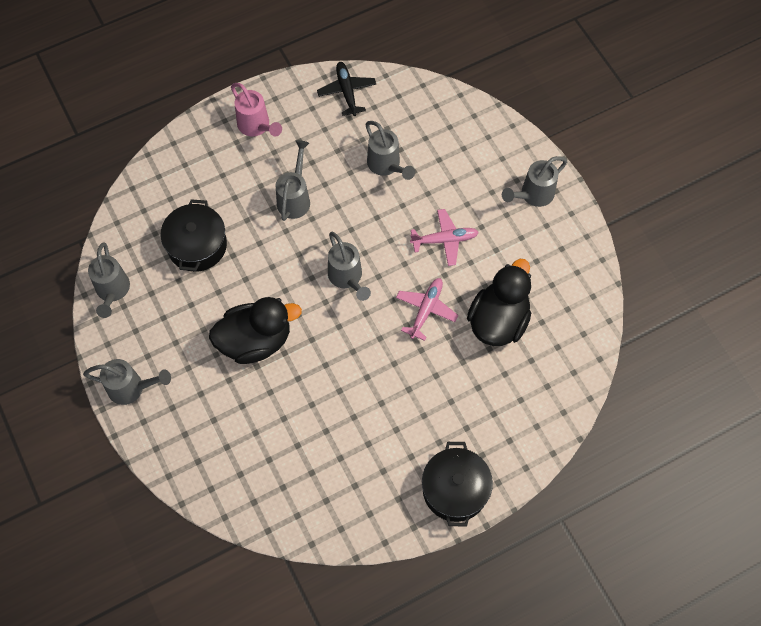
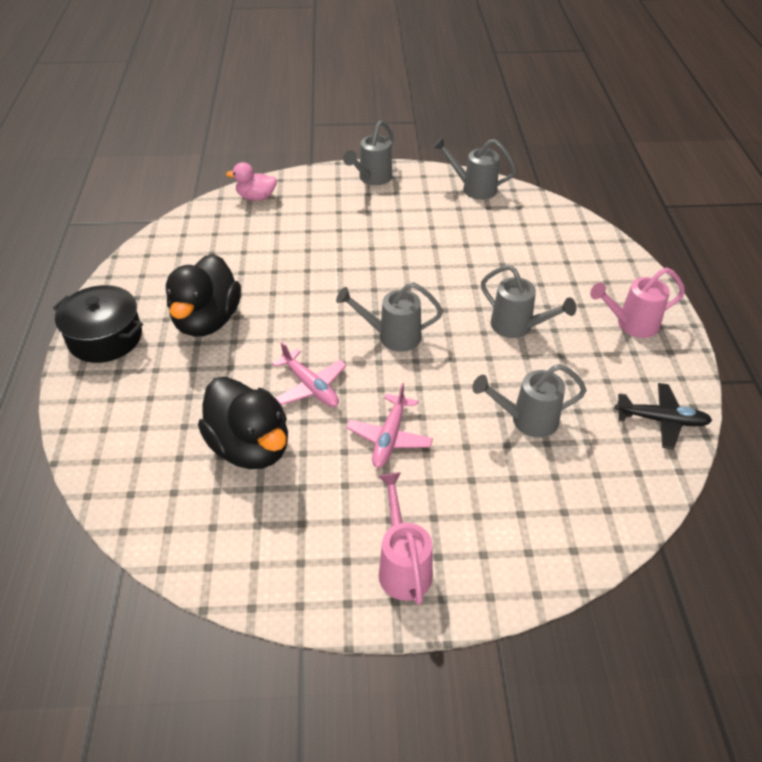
camera: 115 degrees right, 20 degrees down
(197, 245) = (494, 245): black pot -> none
(209, 482) = (256, 197): none -> pink duck
(255, 341) = (366, 255): black duck -> black duck (207, 321)
(533, 195) = (403, 566): grey watering can -> pink watering can

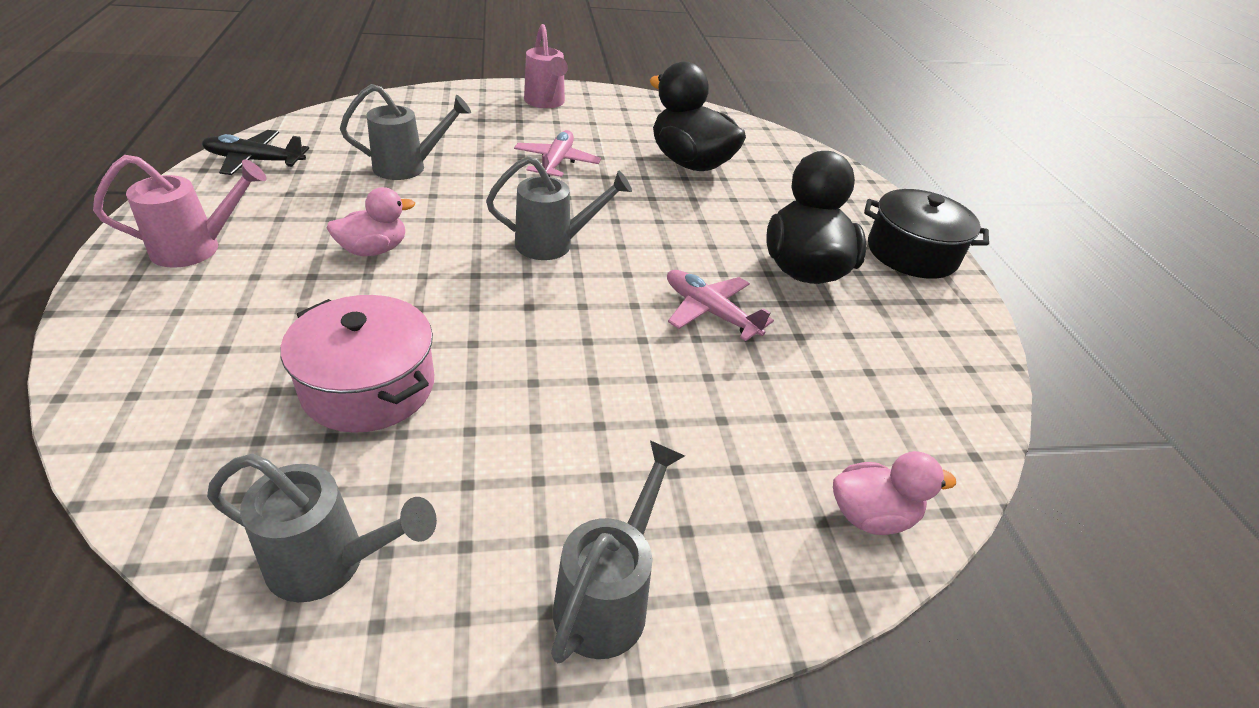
camera: 170 degrees right, 5 degrees down
(310, 386) = (646, 201): pink plane -> pink plane (710, 312)
(484, 244) = (368, 386): none -> pink pot
(518, 327) = (374, 250): grey watering can -> pink duck

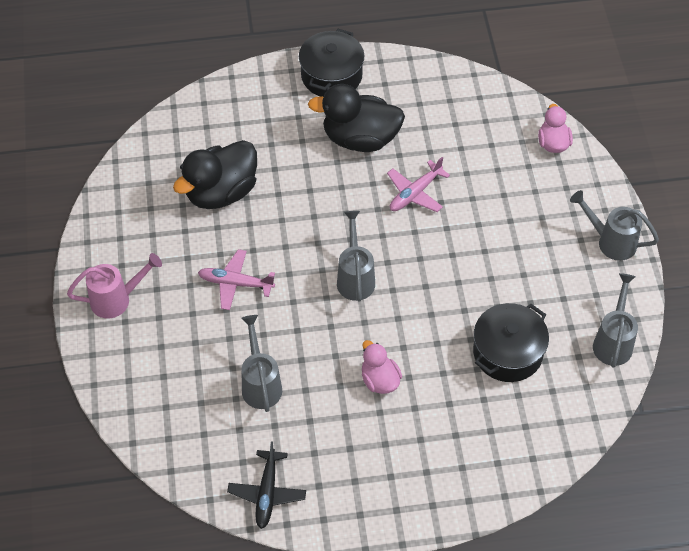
camera: 85 degrees left, 15 degrees up
(197, 248) = (395, 483): pink watering can -> none
(368, 386) = (507, 352): pink pot -> black pot

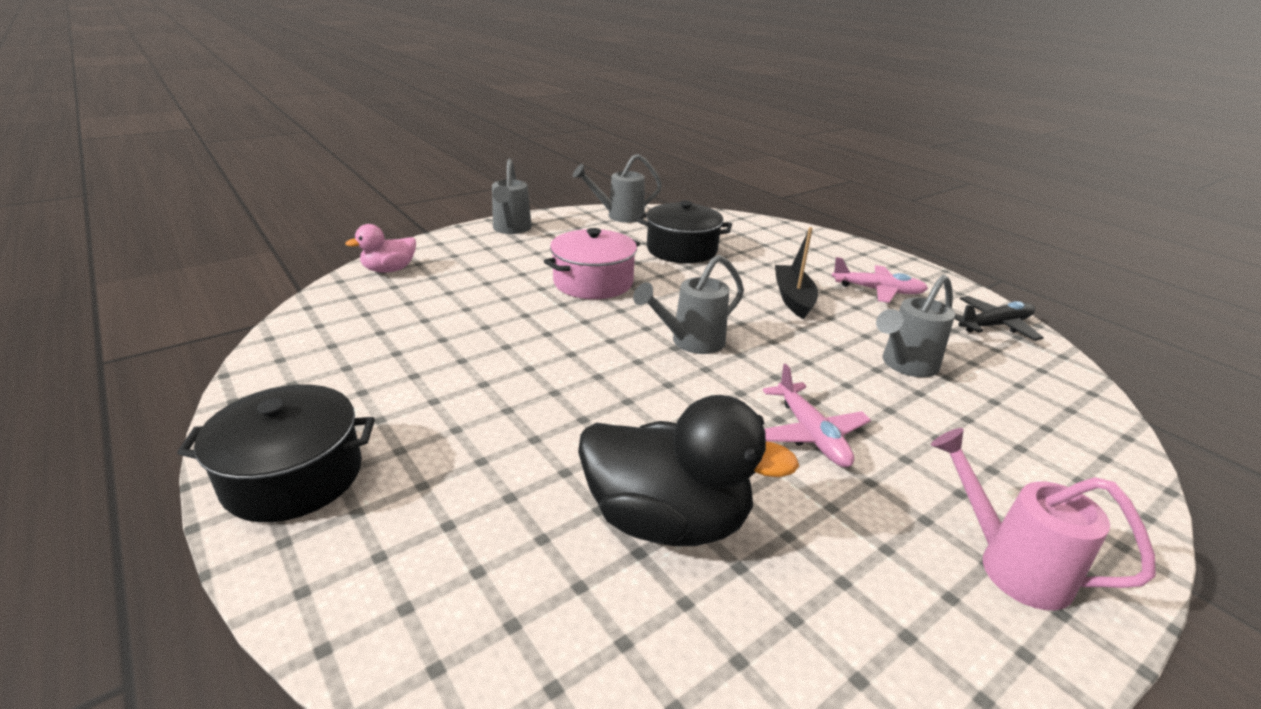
camera: 120 degrees left, 25 degrees down
(360, 139) = (446, 400): black duck -> none
(379, 380) = (793, 298): pink duck -> black boat
(415, 193) = (524, 333): pink plane -> pink plane (877, 290)
(472, 260) = (593, 282): none -> pink pot

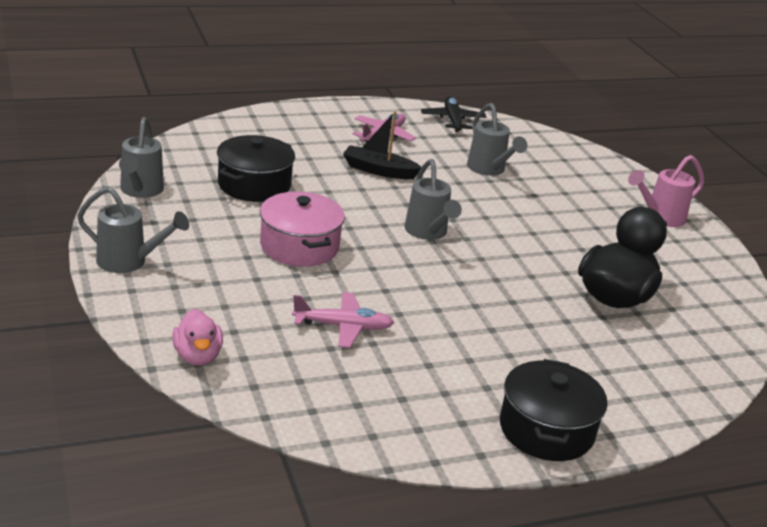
camera: 75 degrees left, 0 degrees up
(810, 434) = (551, 228): pink plane -> pink plane (343, 326)

